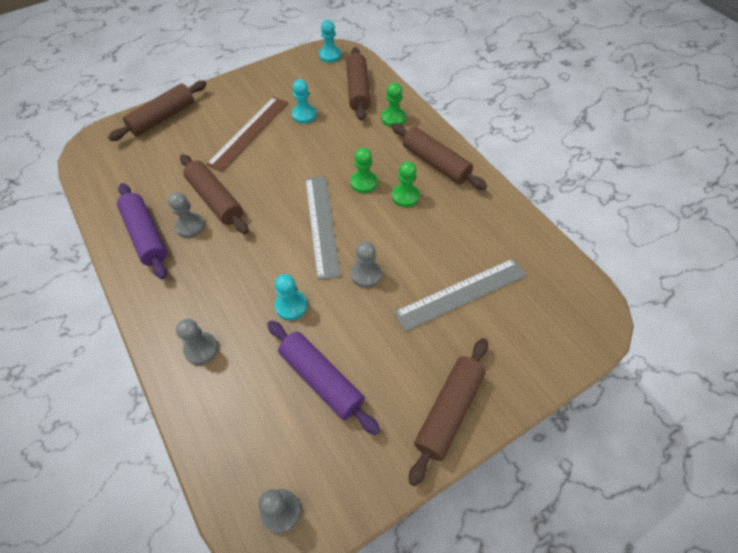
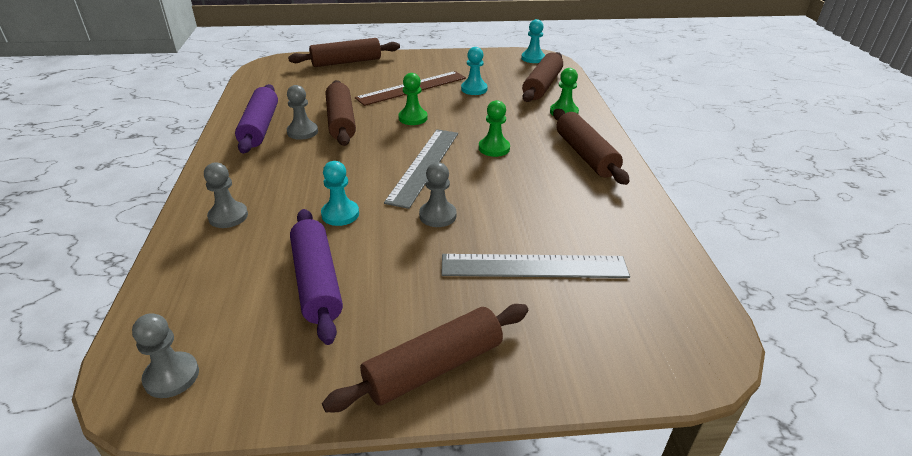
camera: 25 degrees right, 20 degrees down
(405, 196) = (531, 170): green pawn -> green pawn (413, 118)

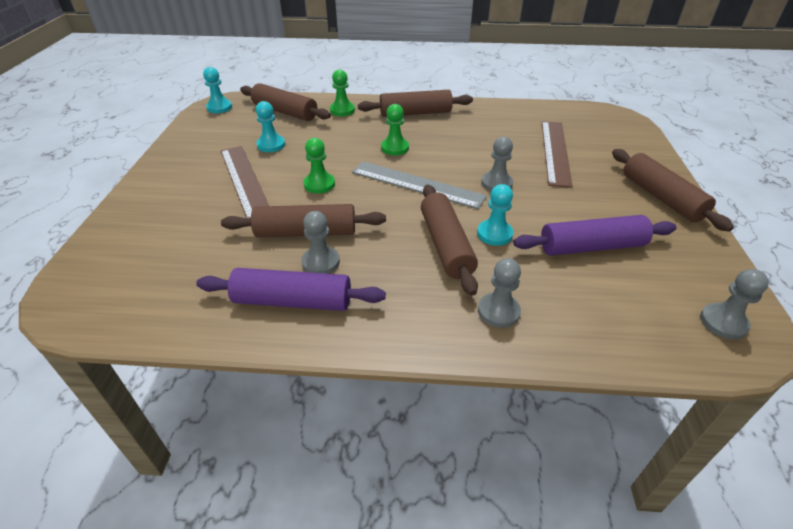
camera: 80 degrees left, 5 degrees up
(346, 62) = (126, 226): brown rolling pin -> brown rolling pin (446, 245)
(534, 266) = (555, 152): grey ruler -> brown ruler

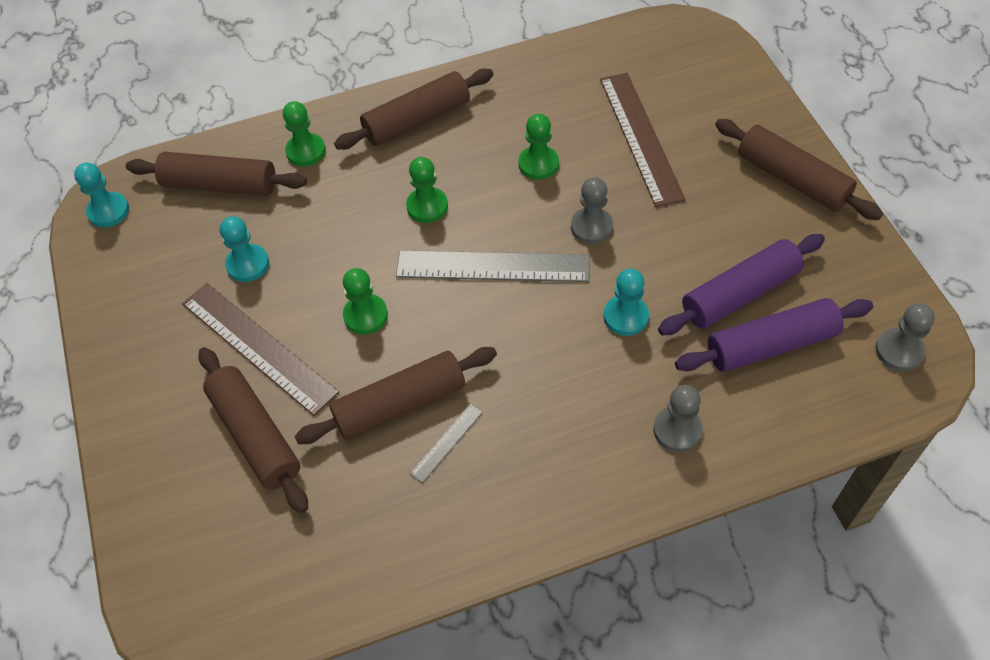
camera: 20 degrees left, 15 degrees up
(293, 301) = (449, 510): purple rolling pin -> purple rolling pin (771, 345)
(321, 262) = (447, 442): grey pawn -> grey ruler
(446, 245) = (578, 357): brown rolling pin -> brown rolling pin (255, 435)
(478, 147) = (538, 164): none -> green pawn

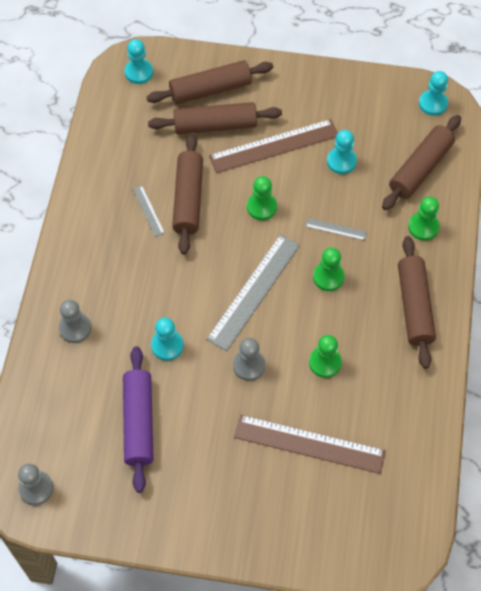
camera: 115 degrees right, 5 degrees up
(197, 598) = (139, 72): none -> turquoise pawn
(355, 227) = (336, 229): none -> grey ruler
(771, 345) = (92, 416): purple rolling pin -> none
(792, 179) = (207, 522): brown rolling pin -> brown rolling pin (210, 89)

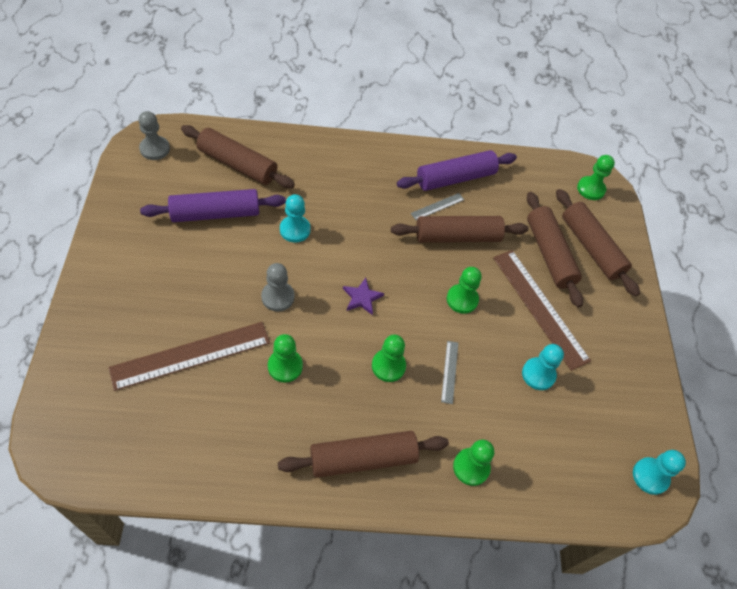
camera: 75 degrees right, 5 degrees down
(75, 328) = (307, 162): grey pawn -> none
(112, 189) = (455, 178): none -> purple rolling pin
(139, 72) = (590, 189): turquoise pawn -> green pawn
(254, 291) = (362, 297): grey ruler -> purple star
(309, 444) = (191, 355): brown ruler -> brown ruler turned 60 degrees clockwise
(420, 168) = (552, 462): brown rolling pin -> brown rolling pin (237, 164)

